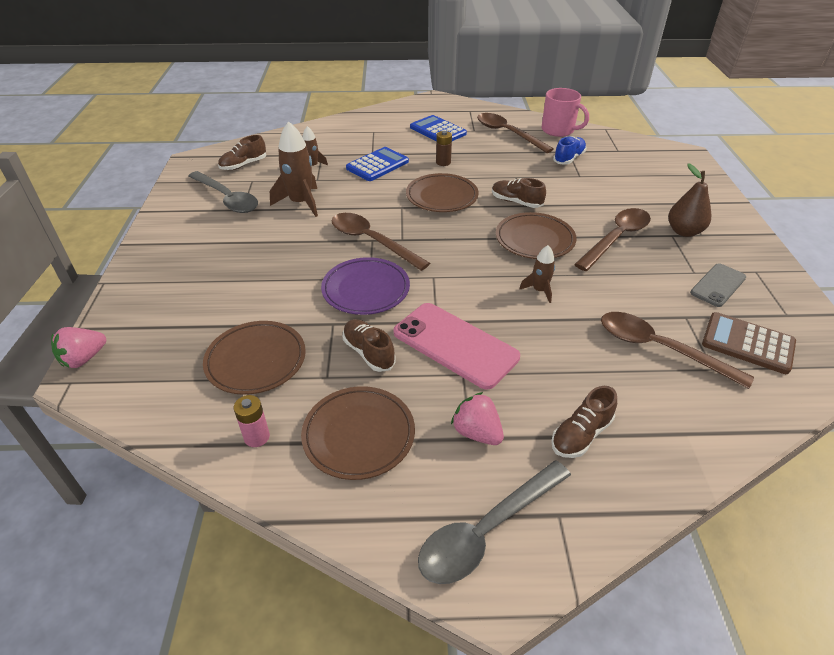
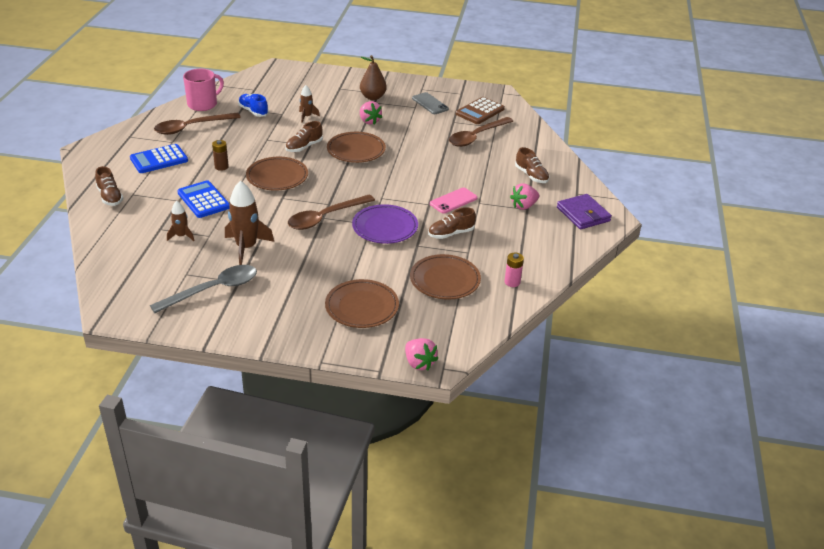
camera: 80 degrees left, 5 degrees down
(243, 165) = (149, 278): brown shoe -> brown shoe (110, 197)
(359, 435) = (518, 245): brown plate -> brown plate (362, 307)
(455, 345) = (453, 201): pink phone -> pink phone, size x0.59
(486, 530) = (583, 214): grey spoon -> purple wallet
(539, 290) = (412, 161): brown rocket -> brown rocket (307, 116)
(616, 238) = (369, 121): brown spoon -> pink strawberry

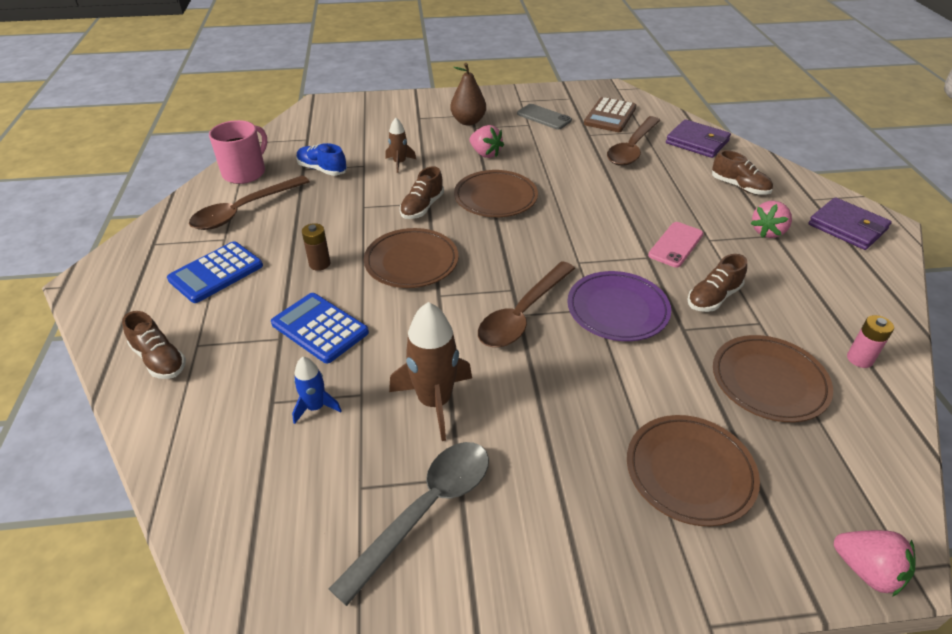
camera: 15 degrees left, 5 degrees up
(181, 236) = (315, 407): brown rocket -> blue rocket
(529, 141) = (697, 142): none -> purple wallet

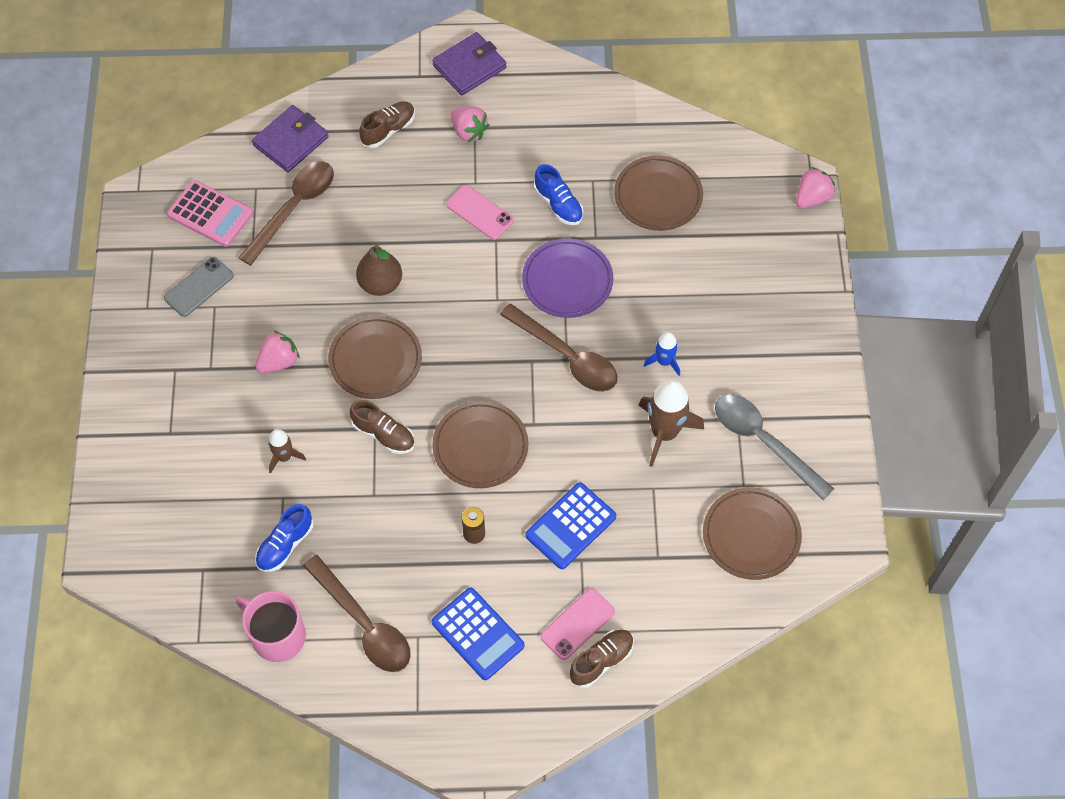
camera: 85 degrees left, 20 degrees up
(207, 339) = (577, 624): none -> pink phone
(315, 407) = (665, 522): blue rocket -> blue rocket (664, 361)
(468, 121) = (193, 374): brown pear -> brown pear (380, 283)
(610, 116) = (210, 214): brown calculator -> pink calculator
(632, 148) = (294, 208): brown spoon -> brown spoon turned 90 degrees counterclockwise
(690, 472) = (738, 272): brown plate -> brown plate (751, 535)
(713, 298) = (558, 204): brown shoe -> blue shoe
(859, 359) = (638, 128): pink battery -> none

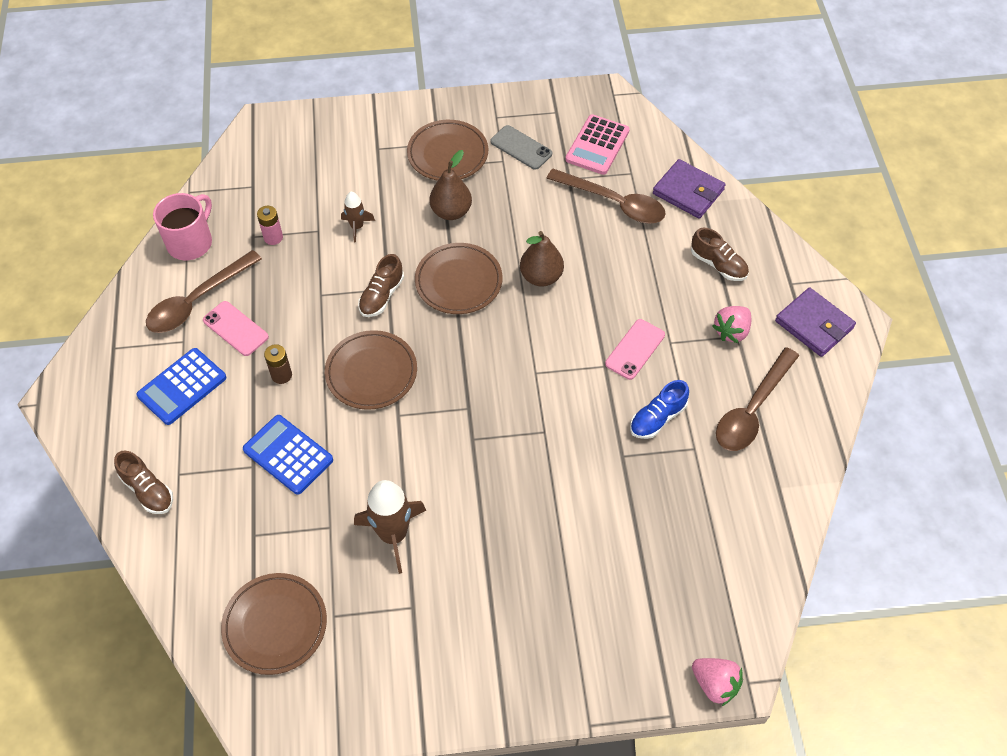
camera: 85 degrees right, 5 degrees down
(279, 361) = (451, 211): pink strawberry -> brown pear
(285, 545) = (273, 237): blue shoe -> pink battery
(566, 356) = (475, 438): brown spoon -> brown spoon (752, 409)
(567, 281) = (565, 433): purple plate -> none
(577, 624) = (186, 467): pink phone -> pink phone (235, 329)
(658, 196) = (685, 514): brown plate -> brown plate (447, 154)
(664, 361) = (477, 530): blue rocket -> none
(764, 442) = (386, 635): grey spoon -> none

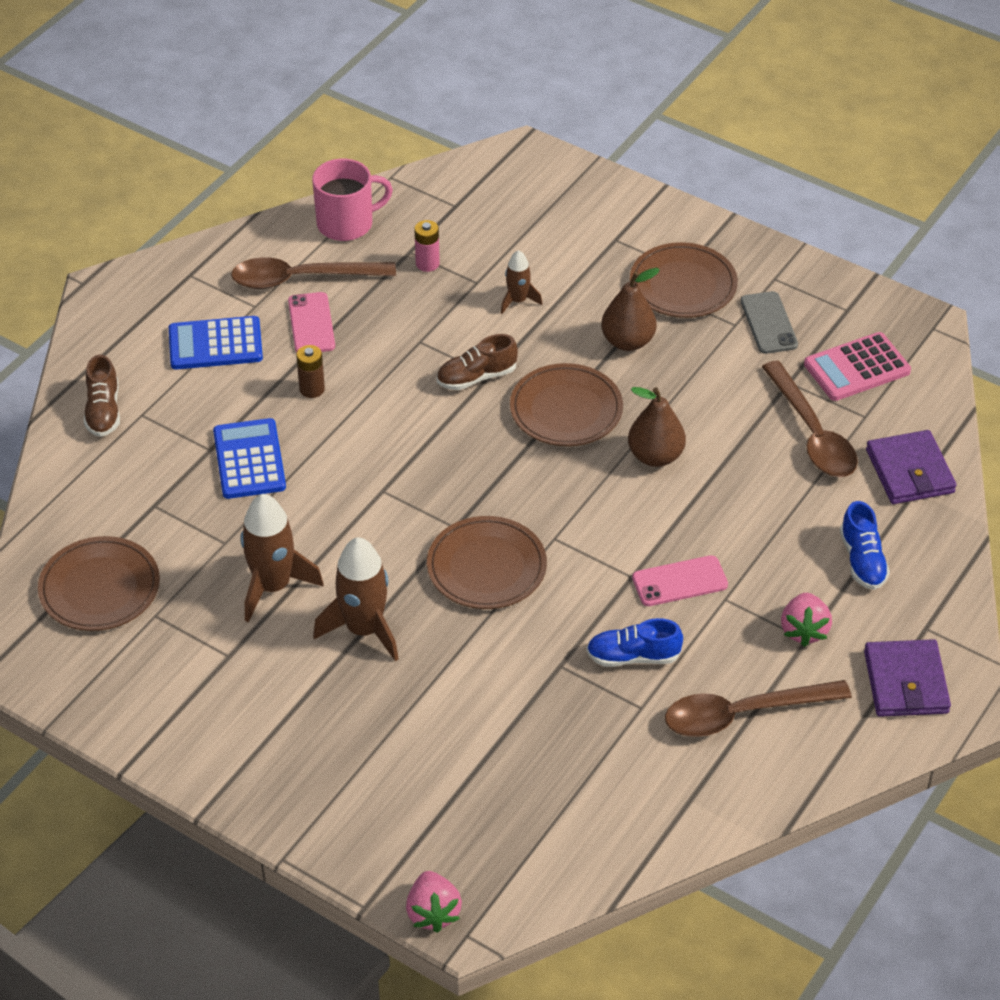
camera: 40 degrees right, 10 degrees down
(371, 372) = (396, 438): brown plate -> brown plate (486, 567)
(481, 521) = (364, 629): none -> brown rocket
(718, 265) = (862, 560): brown shoe -> blue shoe
(731, 331) = (804, 630): pink strawberry -> pink strawberry turned 75 degrees counterclockwise

